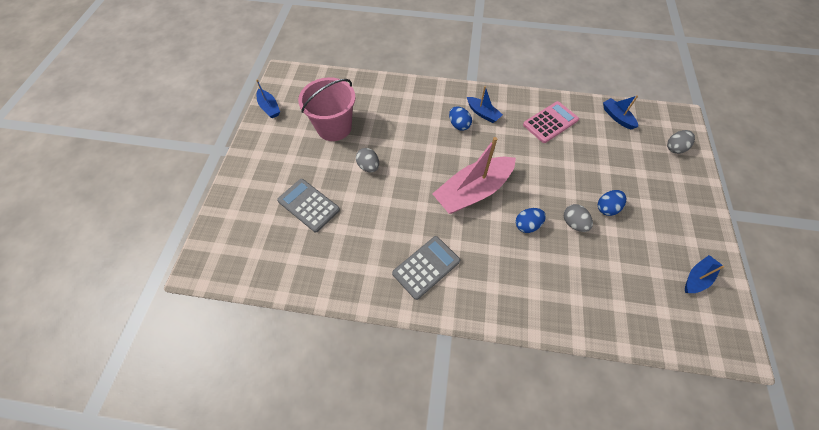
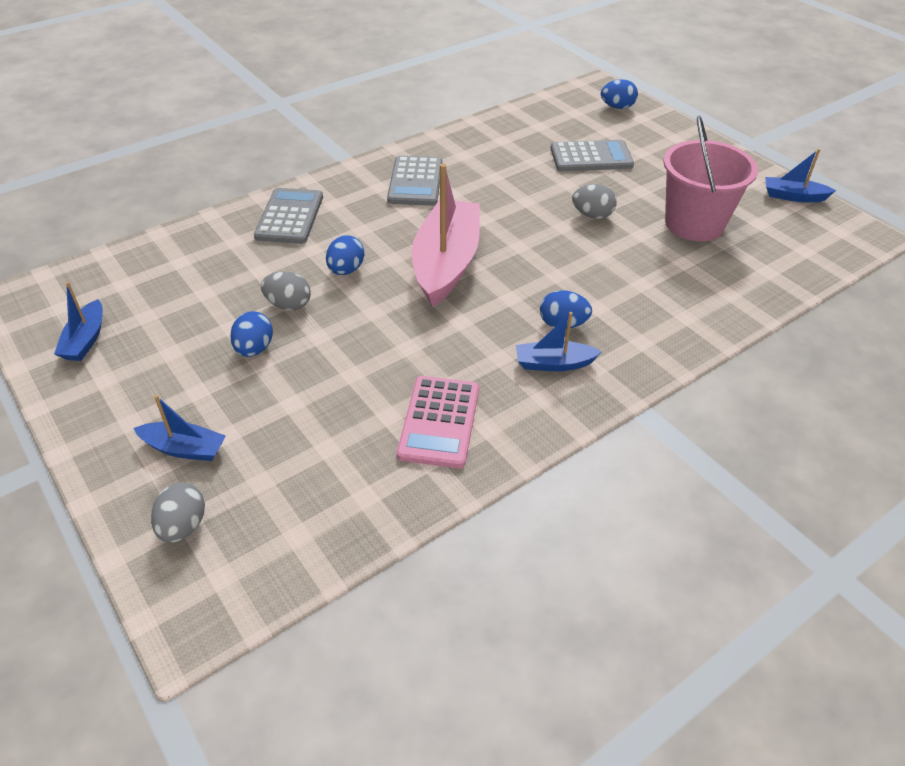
camera: 135 degrees right, 15 degrees down
(226, 235) = (617, 107): none -> blue egg
(528, 296) = (289, 217): none -> grey calculator
(617, 117) = (331, 518): blue boat -> blue boat (184, 448)

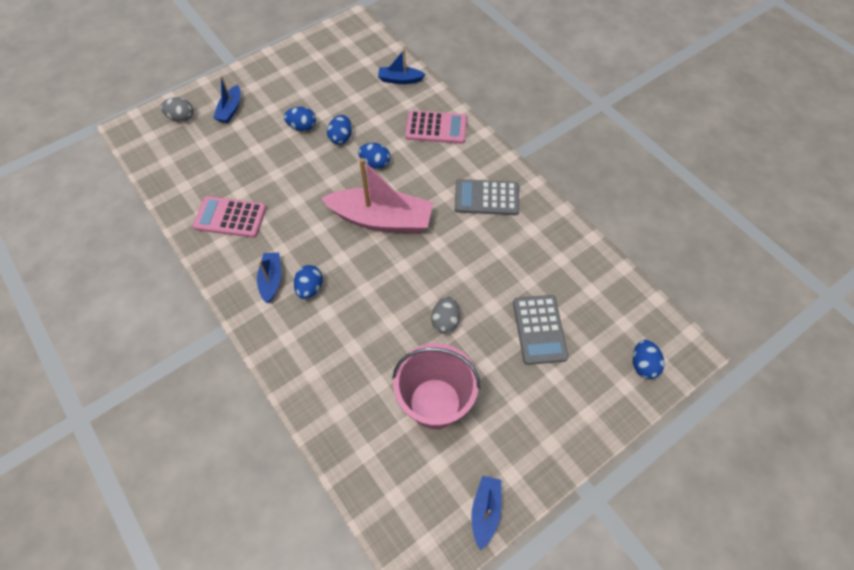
camera: 90 degrees right, 15 degrees up
(85, 340) = (317, 56): blue boat -> blue boat (400, 80)
(288, 305) = (341, 138): grey egg -> blue egg
(289, 217) = (436, 128): grey calculator -> pink calculator

